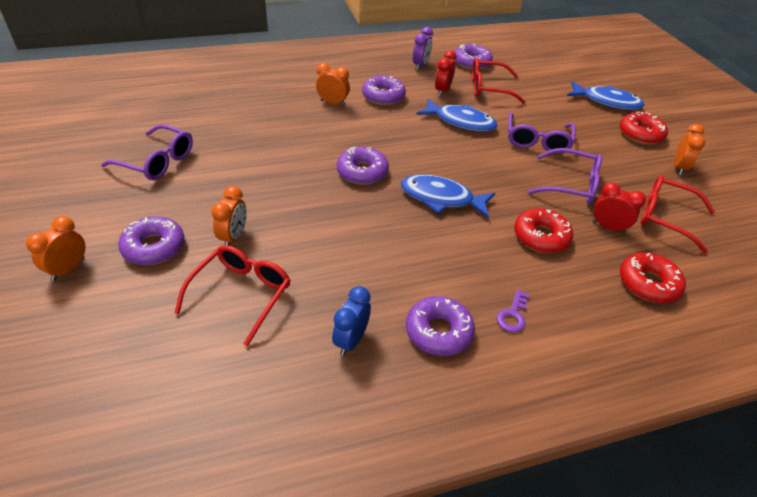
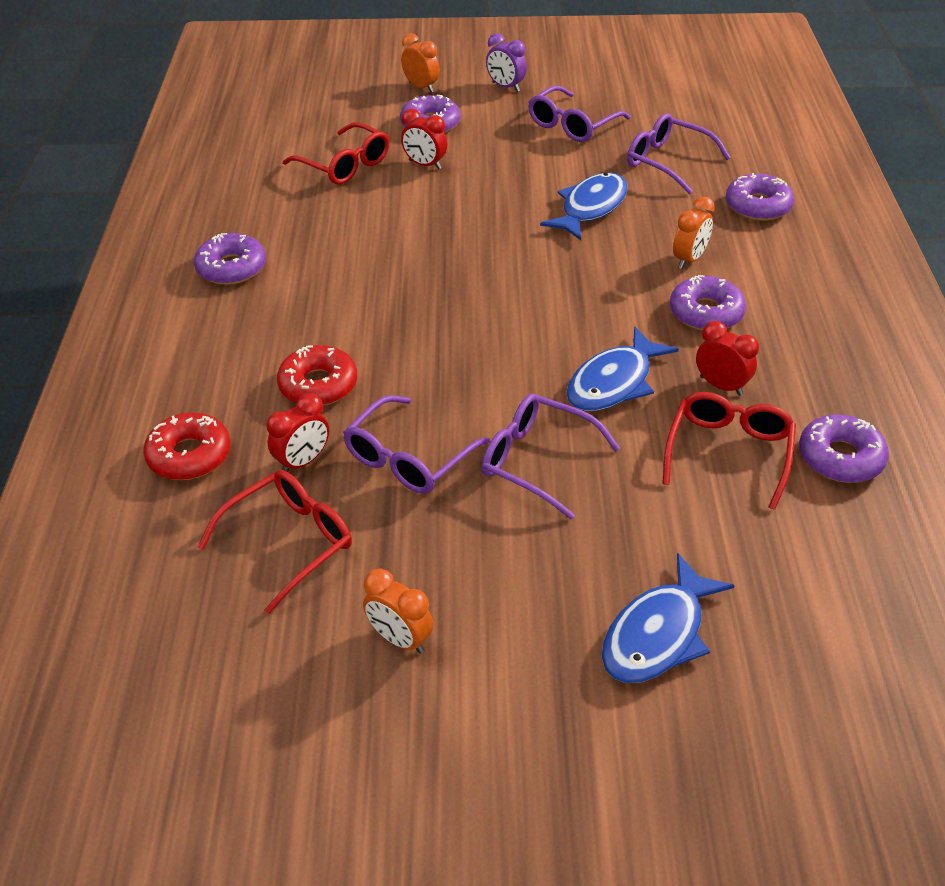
camera: 110 degrees right, 0 degrees up
(214, 115) = (667, 162): none -> purple glasses
(233, 237) = (425, 165): orange clock -> red clock
(351, 340) = (255, 216): blue clock -> none
(362, 172) = (508, 261): purple donut -> purple donut (757, 206)
(420, 65) = (822, 379): purple clock -> purple clock (505, 87)
(441, 198) = (429, 316): blue fish -> blue fish (590, 207)
(513, 315) = (219, 322): purple key -> none
(640, 134) = (522, 633): red donut -> none

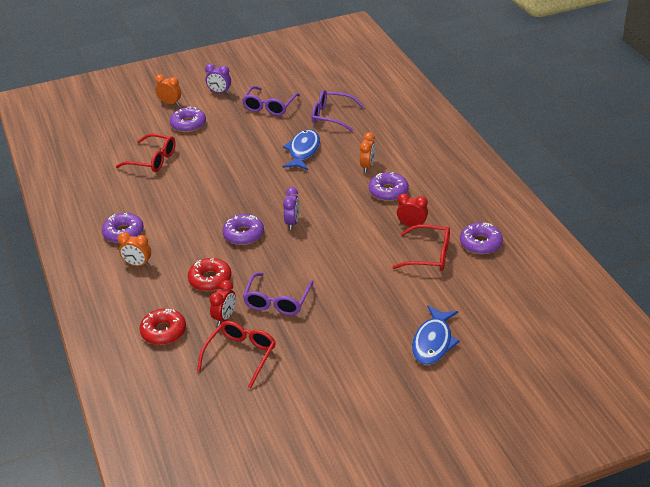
camera: 20 degrees left, 5 degrees down
(400, 639) = (318, 379): orange clock -> orange clock (137, 264)
(425, 165) = (199, 149): red clock -> none
(509, 323) = (292, 222): none -> purple clock
(537, 461) = (341, 284): purple glasses -> none
(614, 382) = (360, 238): blue fish -> none
(728, 452) = (429, 255): red glasses -> red glasses turned 105 degrees clockwise
(757, 206) = (389, 129): purple donut -> purple donut (243, 234)

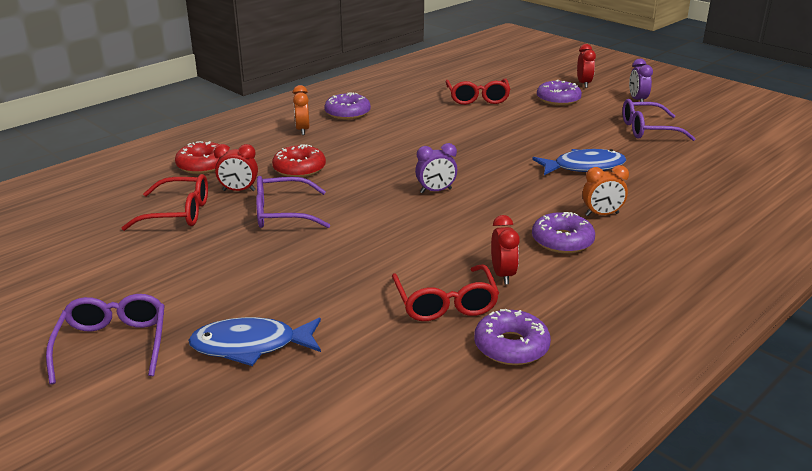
camera: 65 degrees right, 10 degrees down
(170, 103) = (584, 84): orange clock -> red clock
(243, 234) = (390, 169): purple donut -> none
(331, 116) = (681, 168): purple glasses -> purple glasses (113, 344)

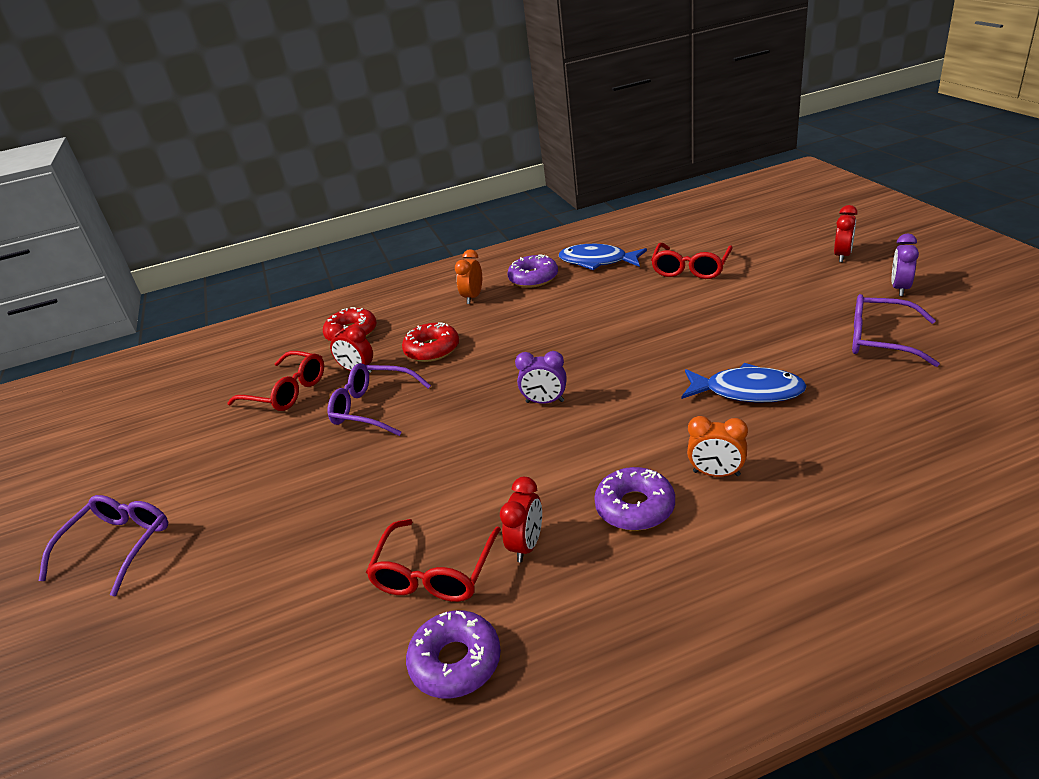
camera: 30 degrees right, 5 degrees up
(251, 346) = (217, 581): blue fish -> blue fish (597, 262)
(558, 99) = (790, 278): purple donut -> none

